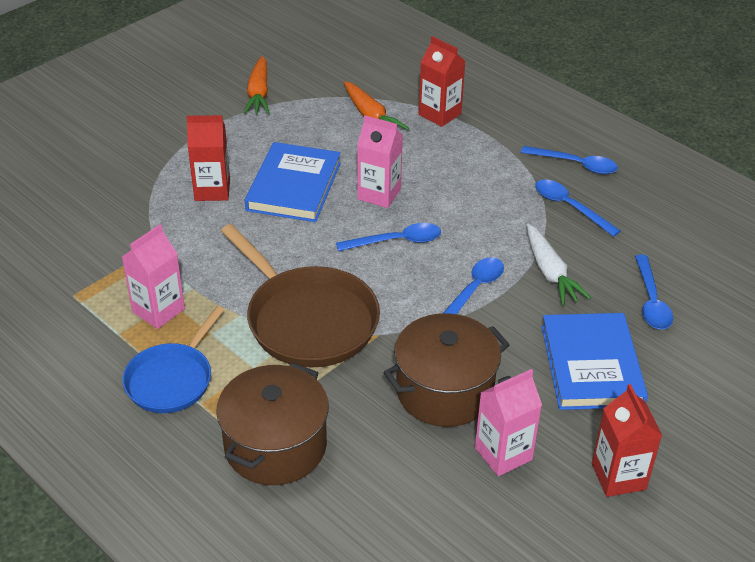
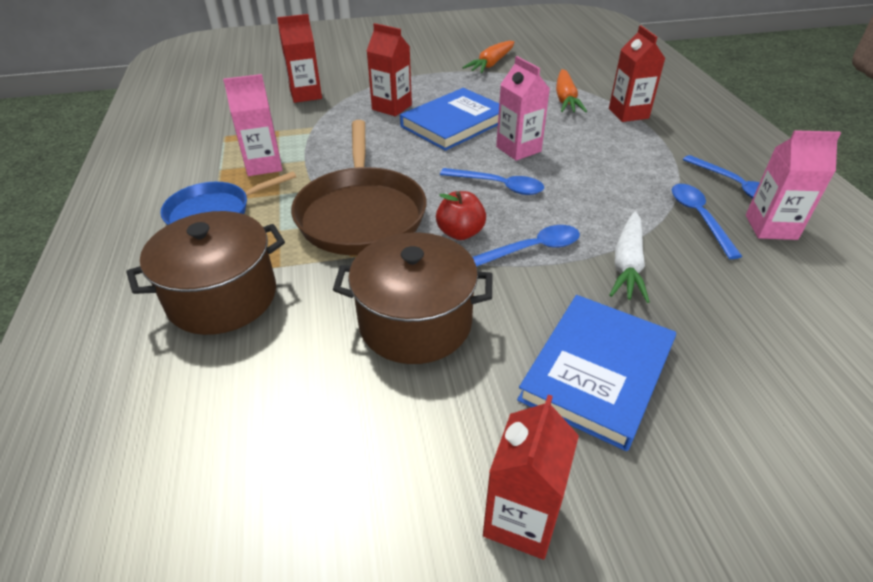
camera: 35 degrees right, 0 degrees up
(101, 209) = (306, 95): none -> red carton
(407, 300) = (460, 233): none -> red apple
(503, 454) = (411, 414): pink carton -> pink carton (771, 227)
(651, 301) = (729, 338): blue spoon -> none

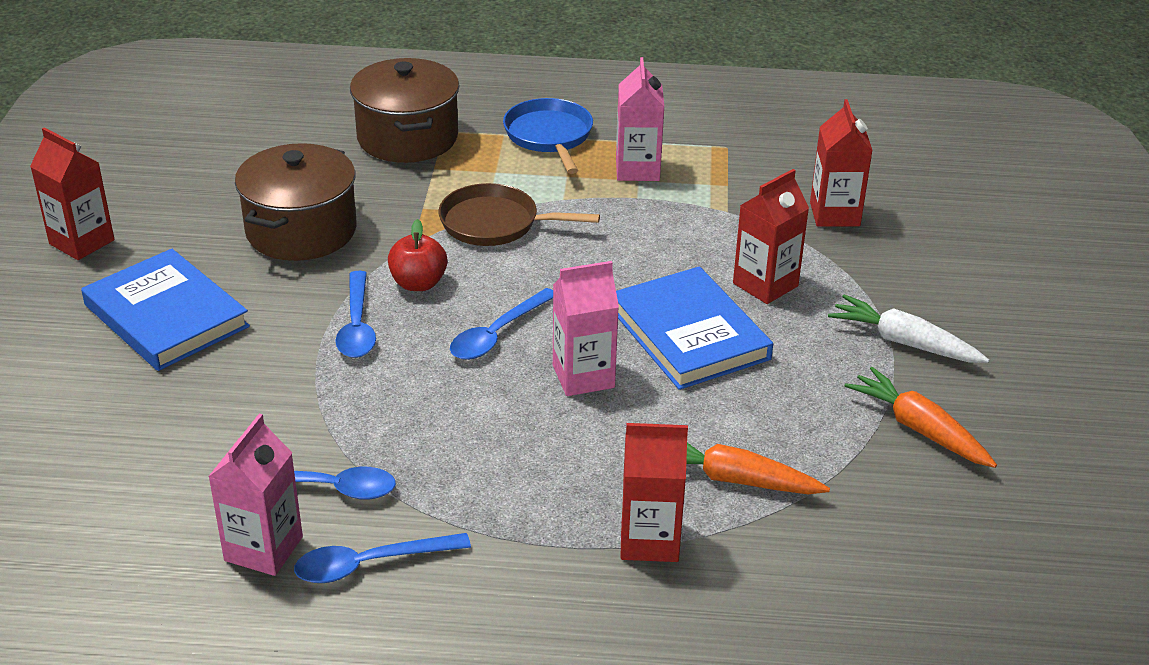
camera: 105 degrees right, 5 degrees down
(361, 214) = (495, 223): brown pan -> brown pan, size x0.63
(627, 264) = (284, 388): white carrot -> white carrot (904, 342)

